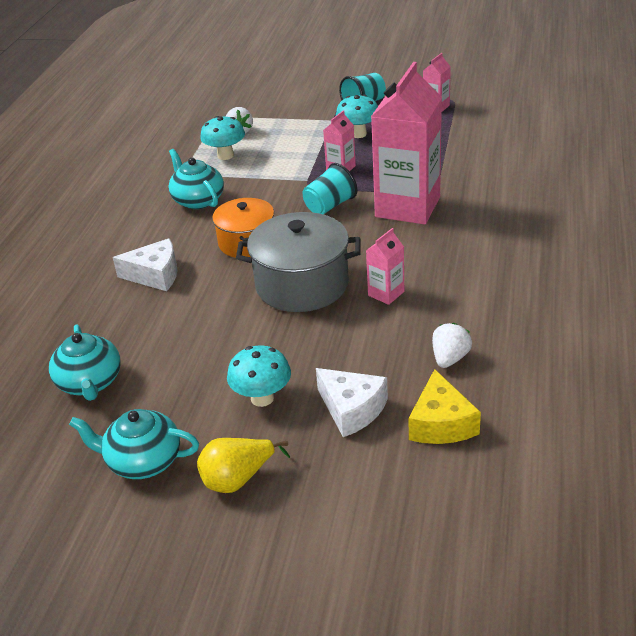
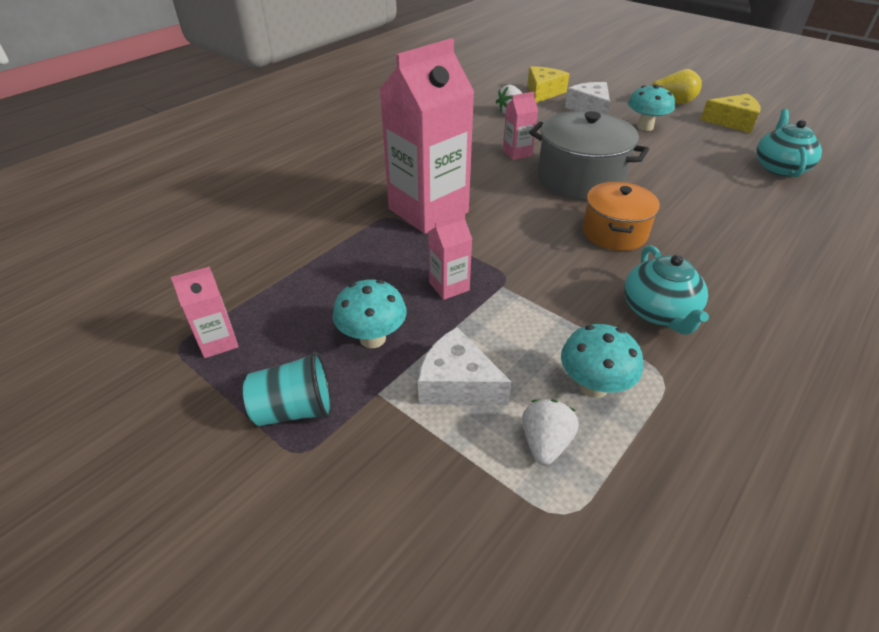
camera: 155 degrees left, 5 degrees up
(143, 461) = (732, 122): turquoise teapot -> yellow cheese
(155, 275) = (723, 232): white cheese -> white cheese (457, 384)
(329, 206) = (502, 241): turquoise cup -> none

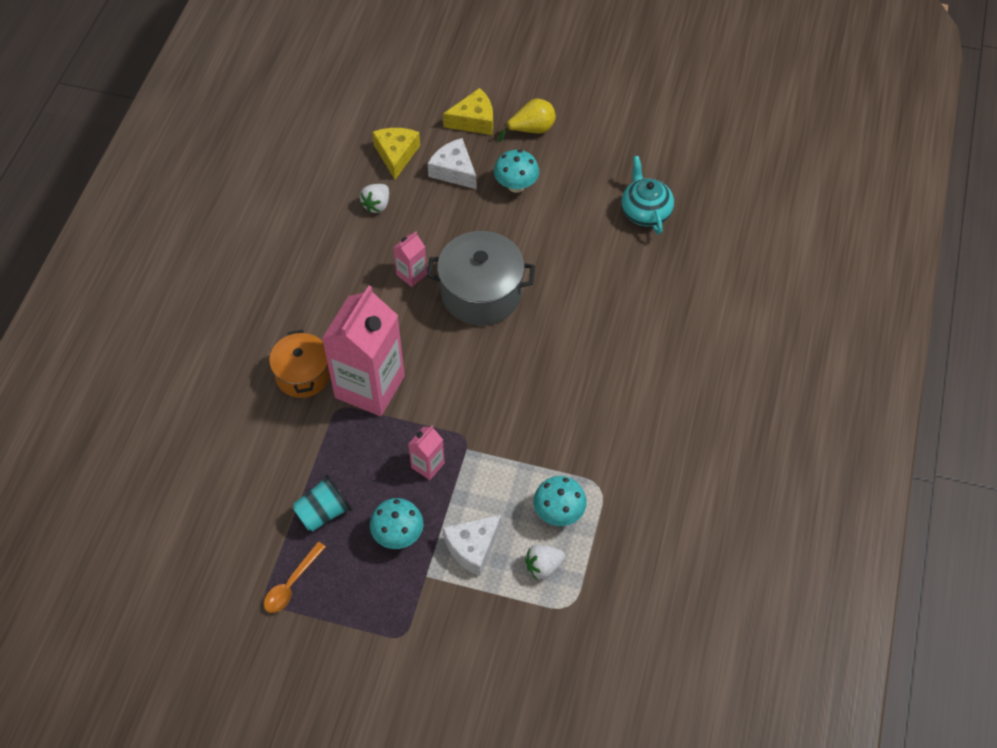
camera: 25 degrees left, 15 degrees up
(218, 342) = (291, 584): pink carton -> orange spoon
(295, 410) = (380, 610): turquoise cup -> turquoise cup (323, 513)
(457, 384) = (473, 547): white cheese -> white cheese turned 45 degrees counterclockwise
(545, 443) = (543, 566): white strawberry -> white strawberry turned 105 degrees counterclockwise
(614, 232) = (530, 355): orange pot -> orange pot (303, 375)
(659, 312) = (584, 429): turquoise teapot -> none
(732, 122) = (594, 147): yellow cheese -> yellow cheese (474, 120)

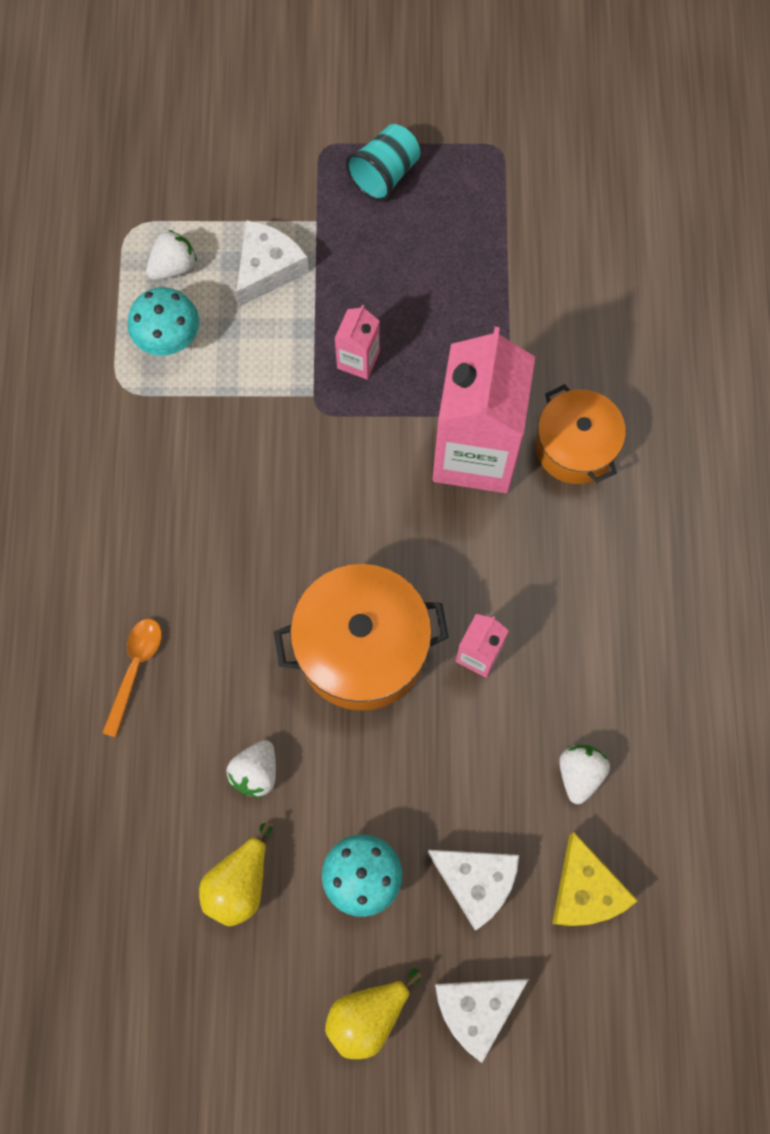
camera: 165 degrees right, 15 degrees up
(291, 584) = (476, 173): orange spoon -> orange spoon (135, 669)
(323, 513) = (471, 265): turquoise cup -> turquoise cup (384, 174)
(398, 535) = (367, 261): turquoise mushroom -> none
(474, 120) = (476, 1009): yellow cheese -> white cheese
(481, 293) = (362, 648): grey pot -> orange pot
(563, 246) = (256, 772): none -> white strawberry
(585, 197) = (239, 883): none -> yellow pear
(645, 211) = (133, 880): turquoise teapot -> none

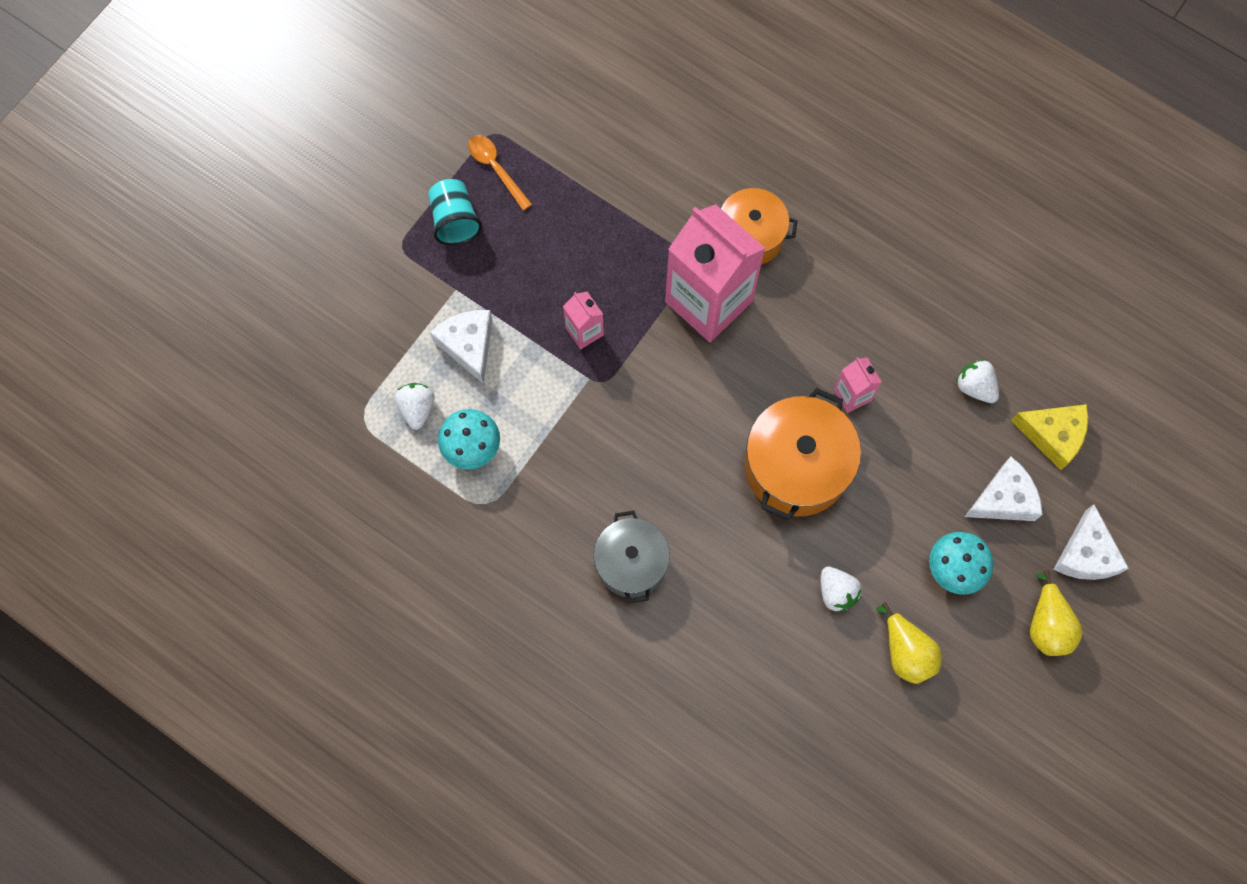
camera: 55 degrees left, 0 degrees up
(135, 669) = (707, 627): orange spoon -> orange spoon (496, 169)
(152, 556) = (631, 563): none -> grey pot

